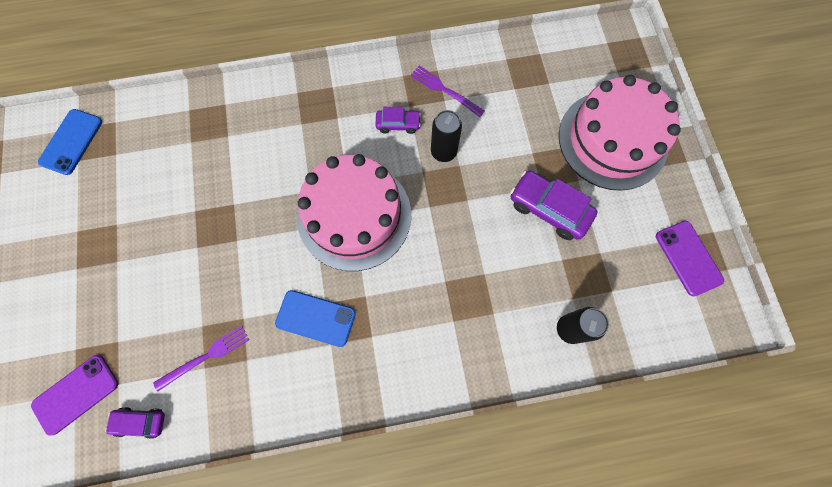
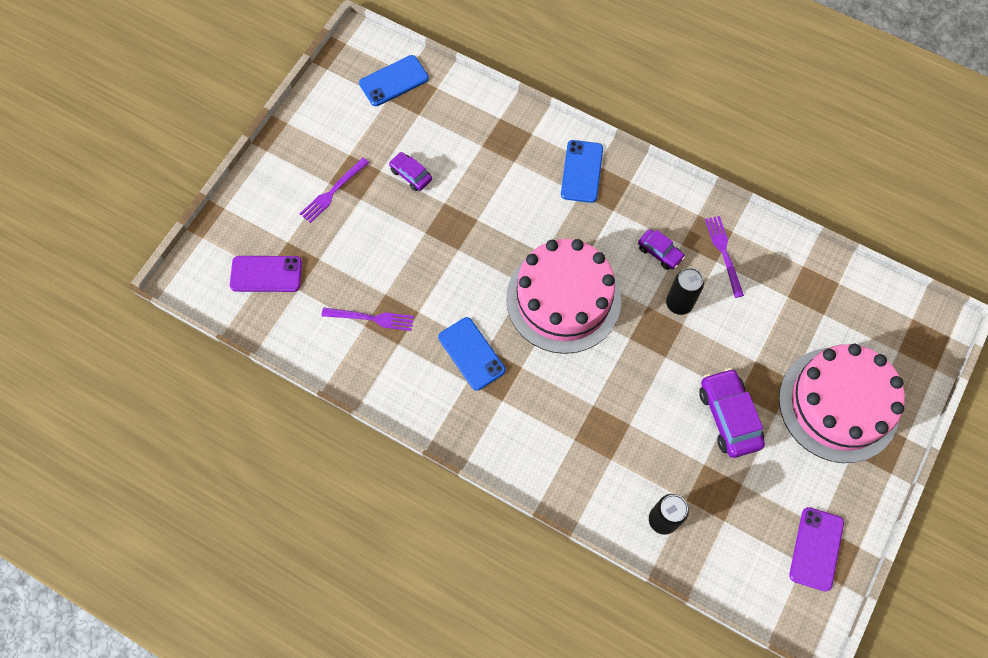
camera: 40 degrees right, 5 degrees down
(85, 274) = (332, 192): none -> purple fork
(140, 422) = (294, 328): purple car -> purple car (411, 175)
(288, 105) = (582, 171): none -> blue phone

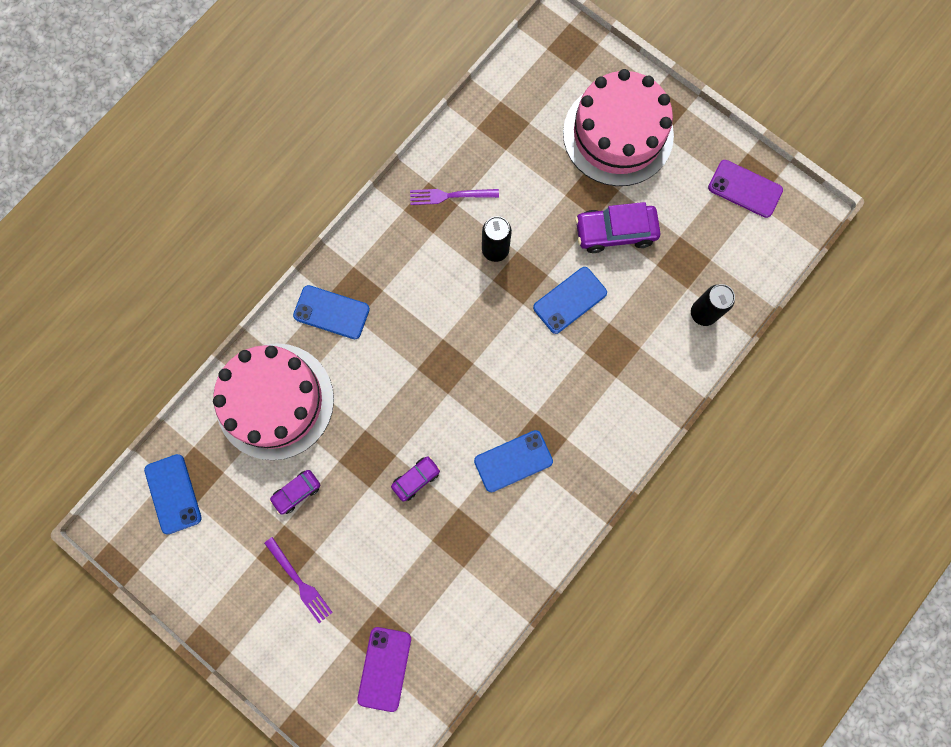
camera: 80 degrees left, 10 degrees up
(371, 318) = (457, 558): purple fork -> none
(563, 299) = (471, 359): pink cake -> pink cake (275, 401)
(644, 382) = (569, 300): none -> blue phone
(660, 252) = (438, 255): purple car -> purple car (416, 479)

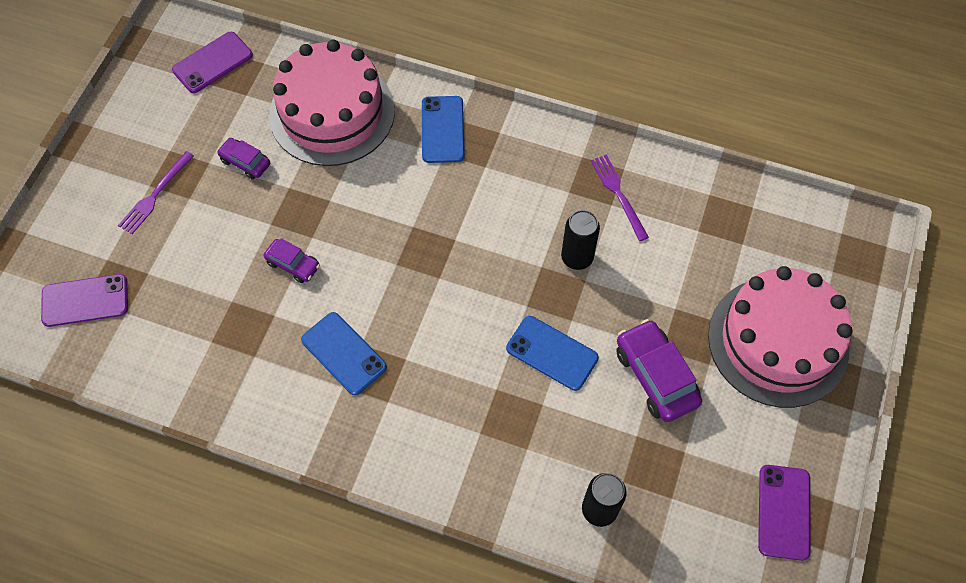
camera: 70 degrees right, 15 degrees down
(173, 494) = (212, 62): blue phone -> purple phone

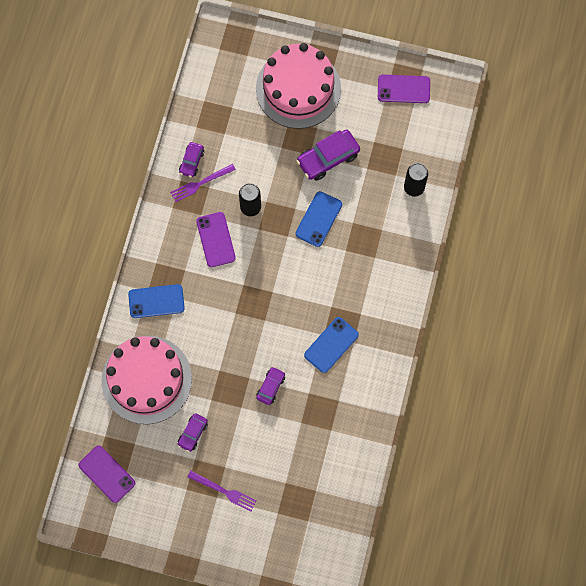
camera: 95 degrees left, 10 degrees up
(85, 301) = (309, 520): purple phone -> purple phone (216, 239)
(653, 185) = (192, 162): none -> purple car

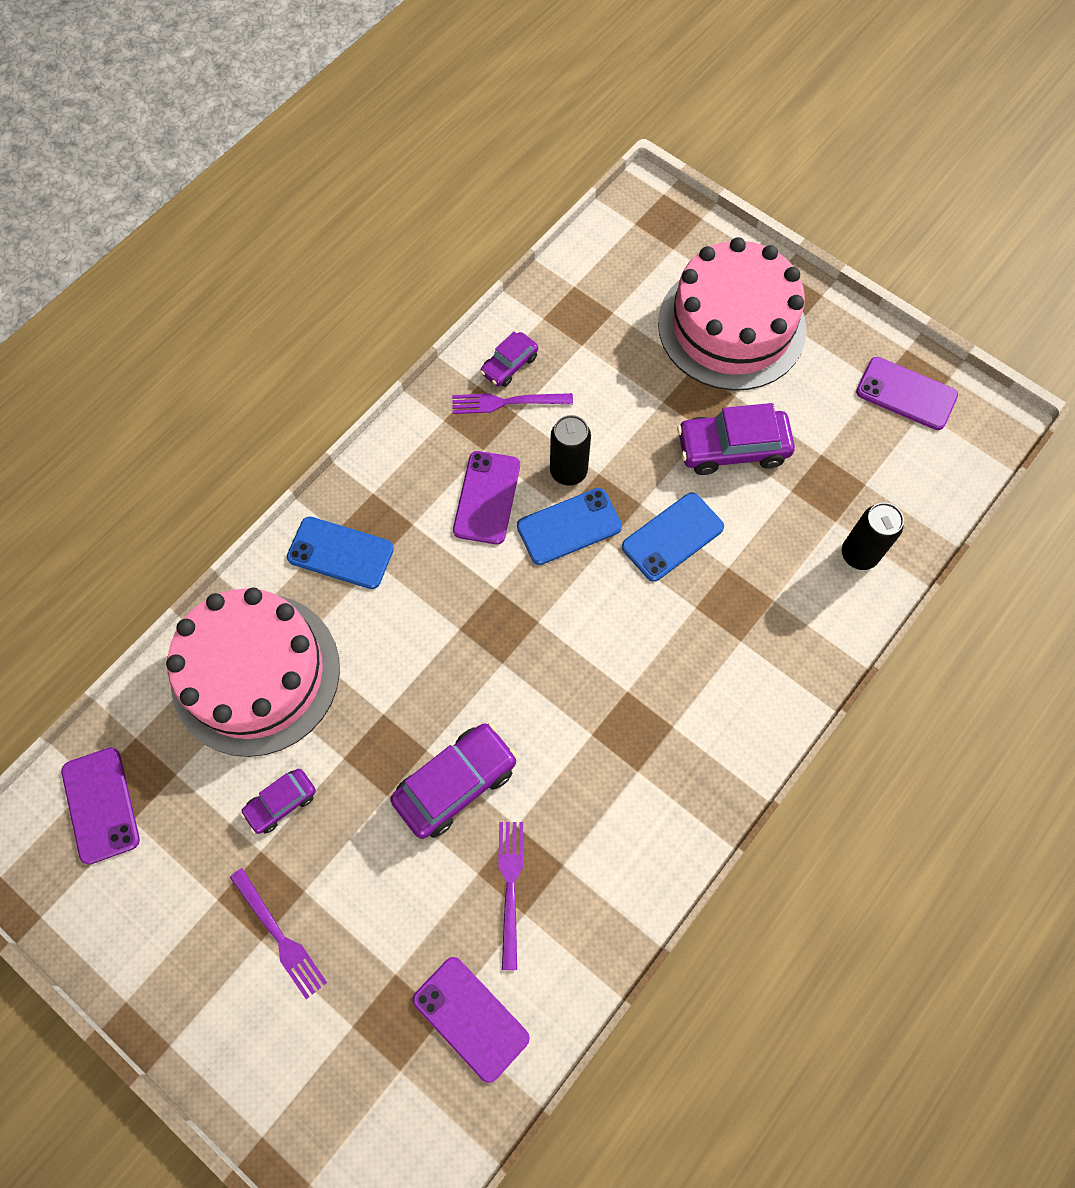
camera: 25 degrees right, 5 degrees down
(270, 387) = (455, 783): purple car -> purple car, size x1.74
(319, 421) = (510, 887): none -> purple fork
(328, 485) = (471, 1018): none -> purple phone
(331, 345) = (596, 758): blue phone -> blue phone (569, 527)

